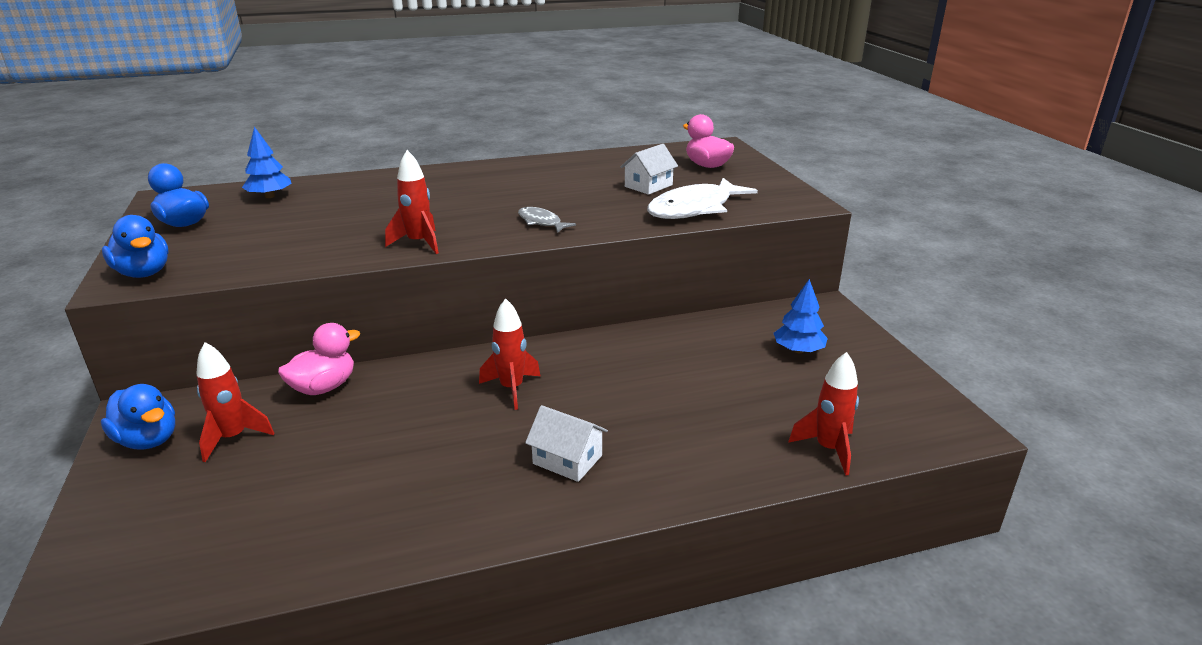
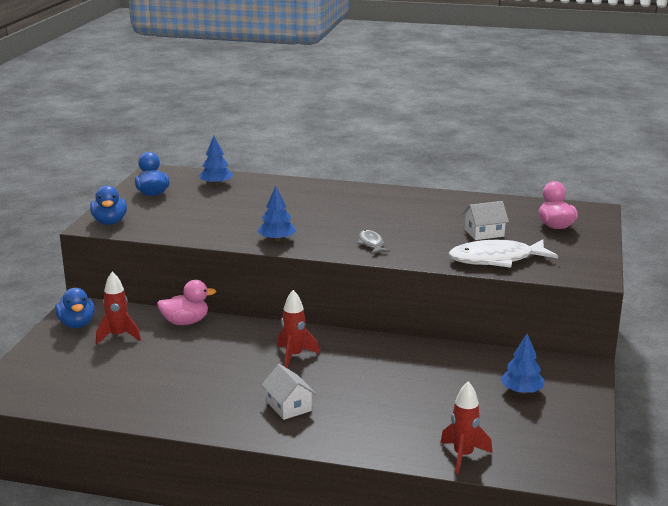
camera: 30 degrees right, 5 degrees down
(419, 243) = (277, 240): red rocket -> blue tree

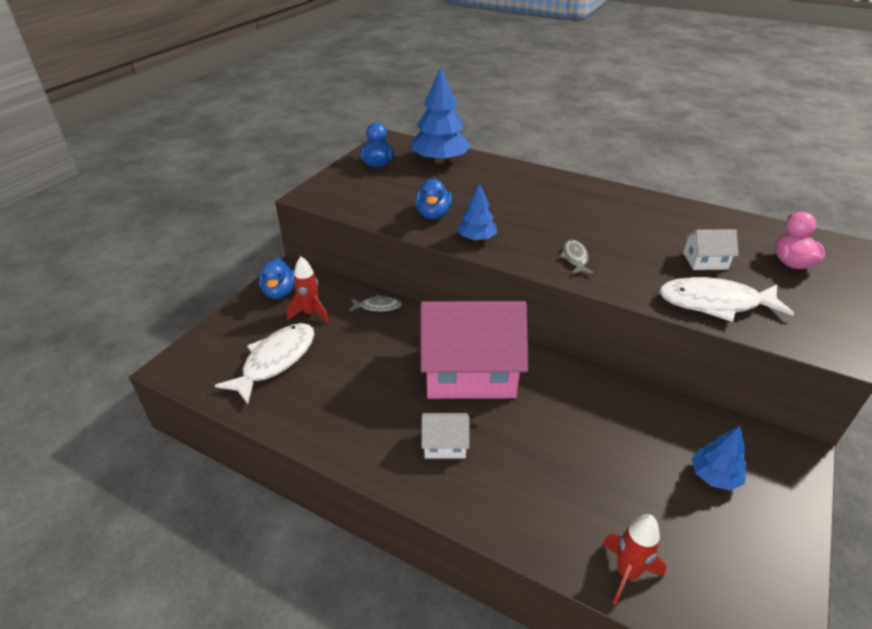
camera: 15 degrees right, 15 degrees up
(100, 374) = (276, 361): none -> white fish
(110, 222) = (325, 193): blue duck -> blue duck (433, 214)
(185, 322) = (378, 307): pink duck -> grey fish
(216, 184) = (440, 160): blue tree -> blue tree, size x1.82
(289, 406) = (445, 444): white house -> white house turned 75 degrees counterclockwise
(294, 356) = (470, 371): red rocket -> pink house

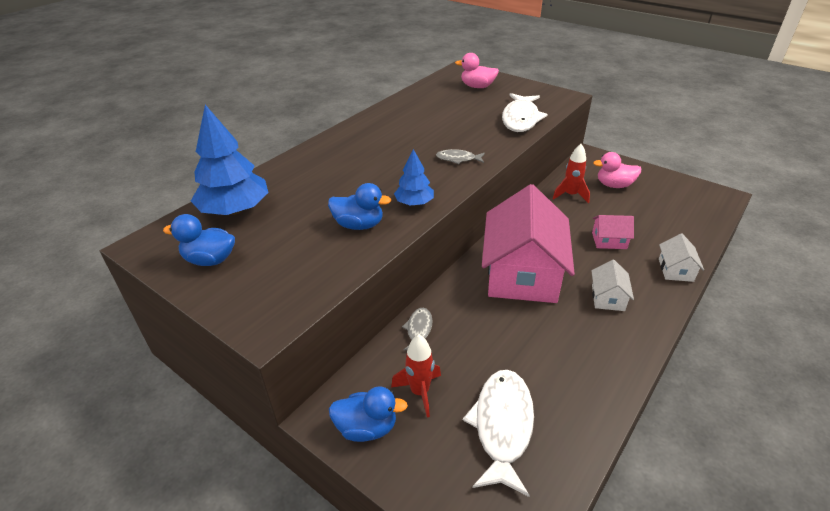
camera: 80 degrees left, 0 degrees up
(276, 361) = (502, 426): white fish -> white fish turned 60 degrees clockwise
(560, 456) = (609, 240): none -> pink house
(626, 573) = (694, 232): red rocket -> red rocket (570, 195)
(705, 261) = (471, 111): white house -> white house (675, 270)
(714, 476) = (614, 185): blue tree -> pink duck

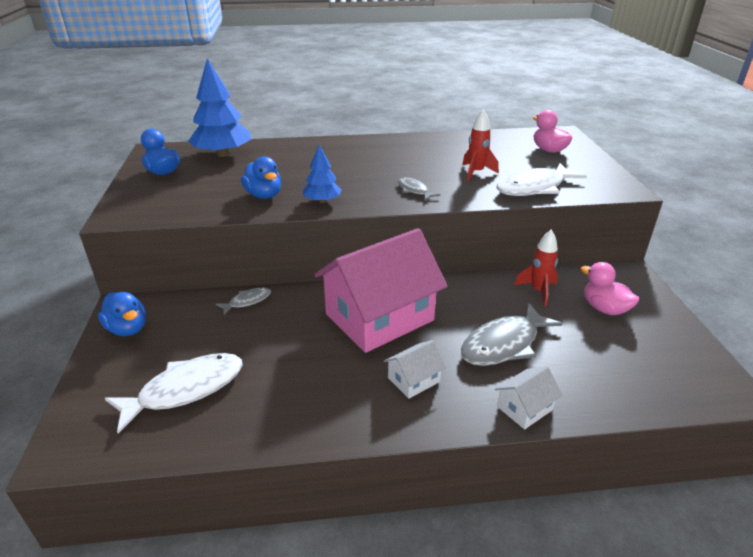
camera: 45 degrees right, 5 degrees down
(419, 392) = (183, 334): red rocket -> red rocket (476, 173)
(609, 240) = (504, 344): pink house -> grey fish

